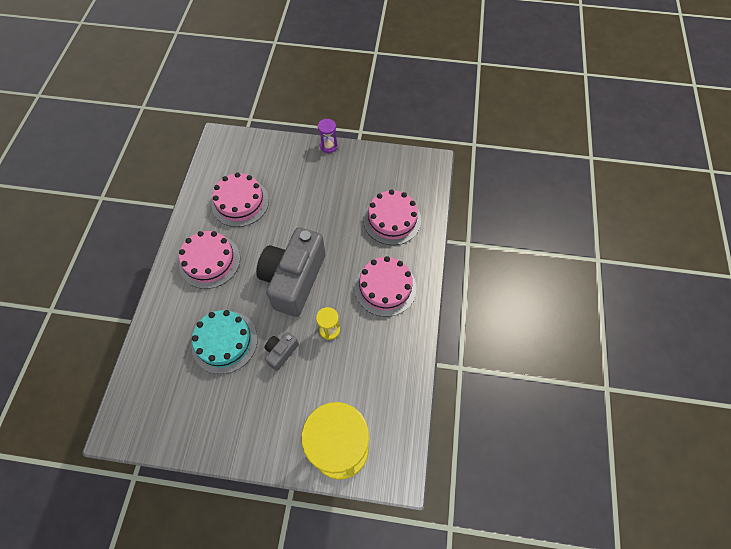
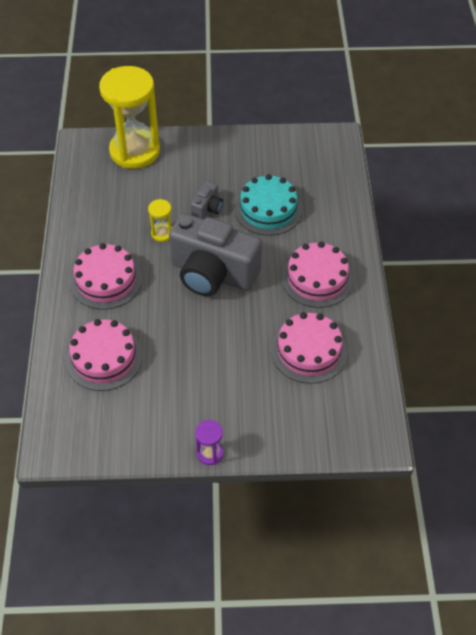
camera: 170 degrees right, 10 degrees down
(294, 279) = (212, 273): grey camera -> grey camera turned 105 degrees clockwise

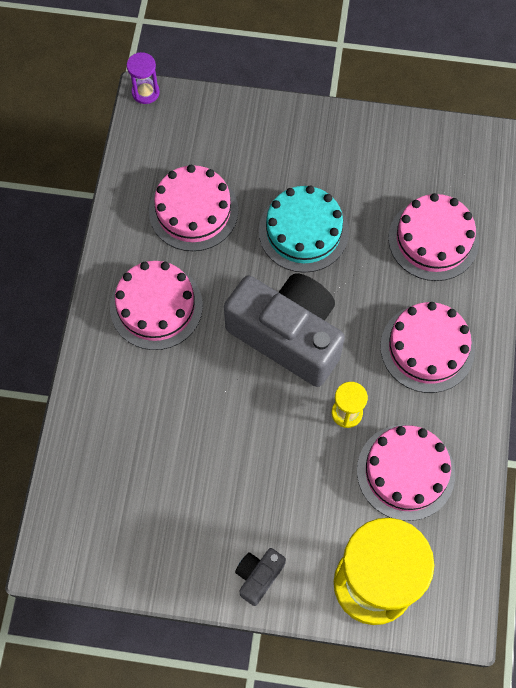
camera: 170 degrees left, 15 degrees up
(118, 207) = (405, 472): none -> pink cake
(207, 209) = (277, 447): grey camera -> grey camera (258, 576)
(210, 453) = (326, 114): purple hourglass -> purple hourglass (145, 92)
(268, 209) = (192, 430): turquoise cake -> turquoise cake (303, 231)

